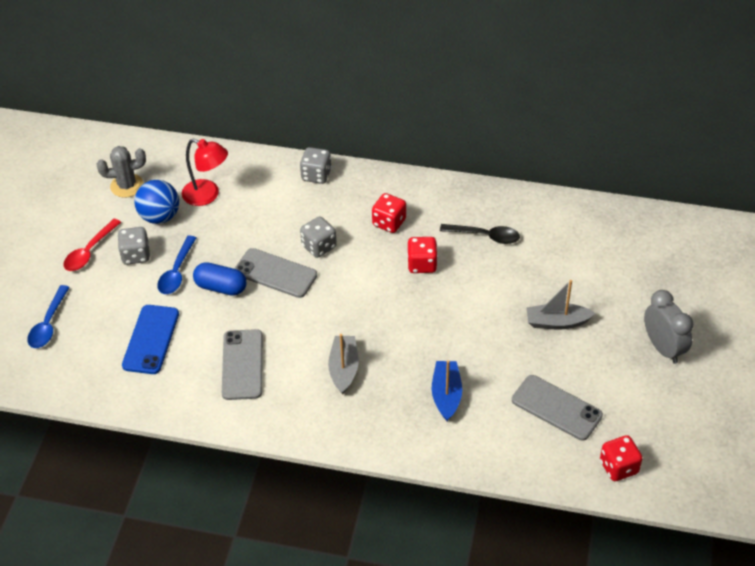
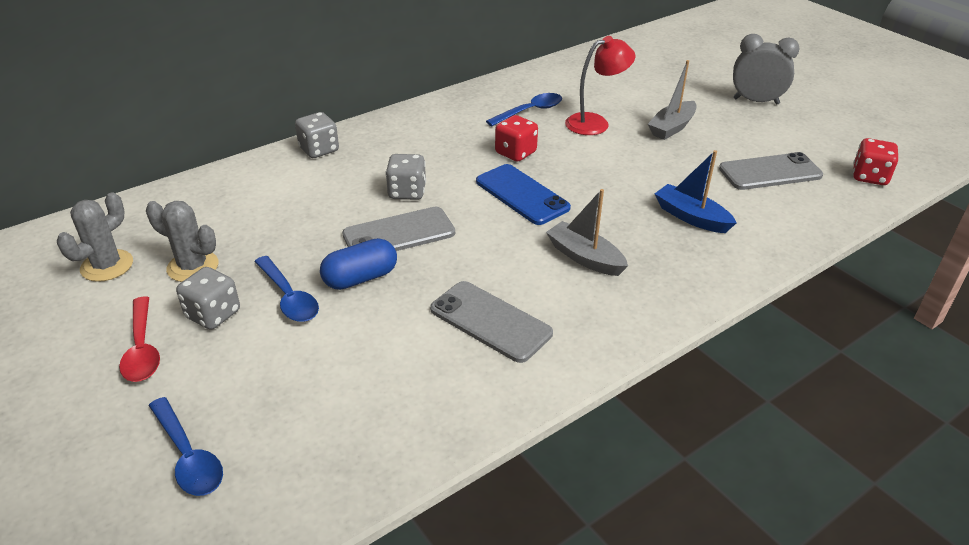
camera: 50 degrees left, 10 degrees down
(151, 339) = (354, 373): blue phone -> blue phone (522, 195)
(160, 216) = (193, 267): blue ball -> grey cactus
(207, 195) = (225, 221): red lamp -> red lamp (595, 123)
(389, 222) = (440, 144): red dice -> none
(485, 236) = (530, 111): black spoon -> blue spoon

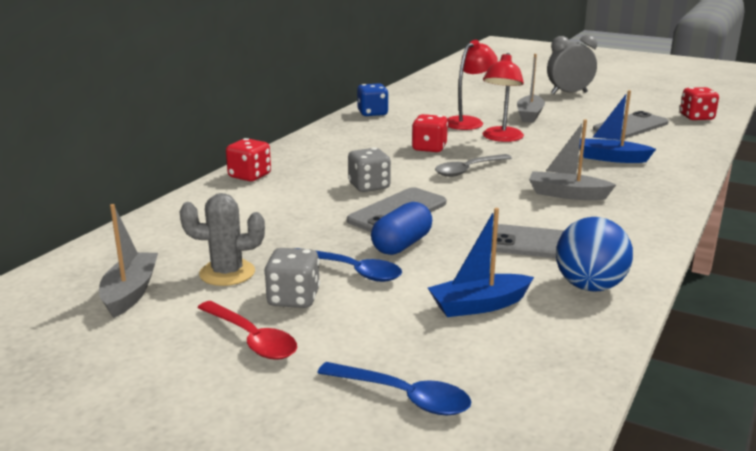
camera: 25 degrees left, 15 degrees down
(107, 266) = (130, 293): grey cactus -> grey boat
(319, 150) = (249, 176): grey dice -> red dice
(350, 376) = (479, 305): none -> blue boat
(472, 389) = (589, 286): none -> blue ball
(511, 88) = (372, 113): none -> blue dice
(522, 195) = (468, 170): blue phone -> grey spoon
(530, 111) = (407, 124): blue spoon -> none
(604, 156) = (501, 138): none -> red lamp

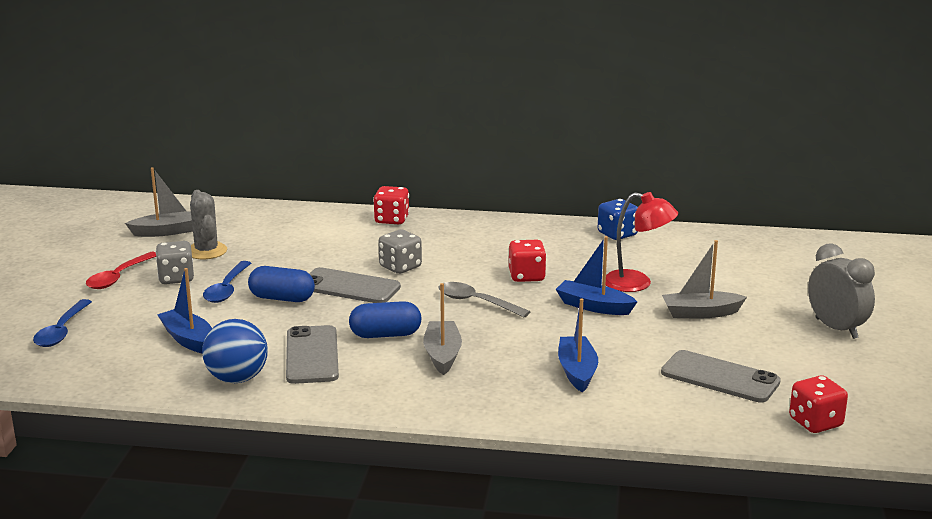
camera: 70 degrees right, 0 degrees up
(501, 138) = (594, 306): red lamp -> blue boat
(516, 210) = (385, 335): none -> blue capsule

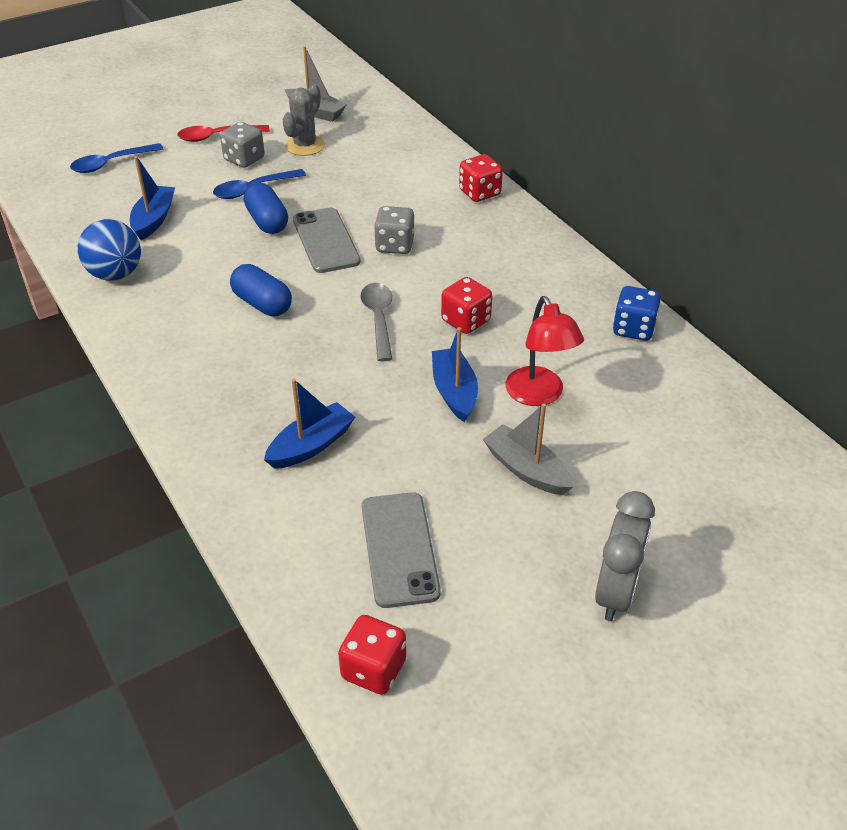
camera: 50 degrees right, 20 degrees up
(312, 355) = (188, 287): grey phone -> none
(442, 355) = (259, 352): grey boat -> none

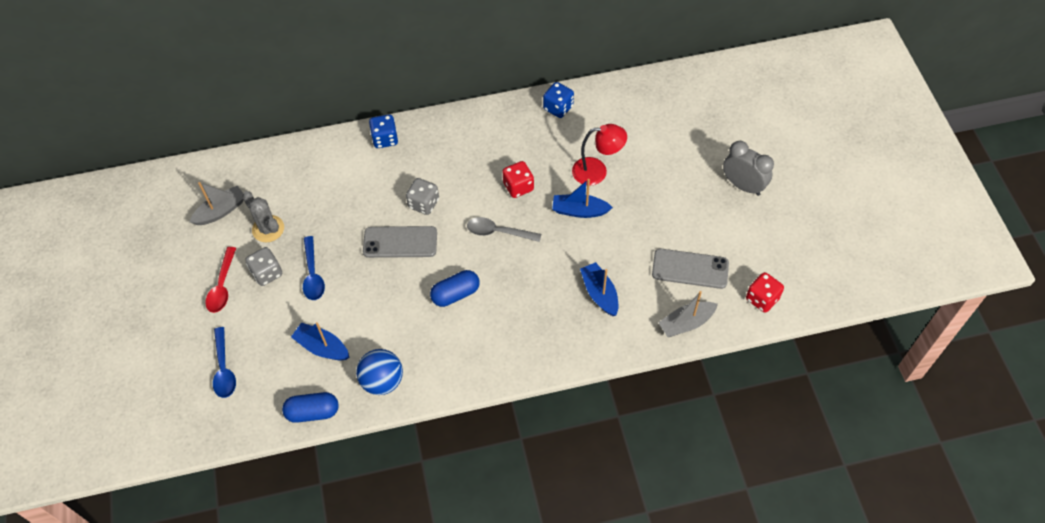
camera: 70 degrees left, 15 degrees up
(267, 221) = (360, 273): blue capsule -> blue capsule (313, 412)
(479, 193) = (385, 139): red dice -> blue dice
(526, 470) = (652, 195): grey boat -> grey boat (686, 323)

